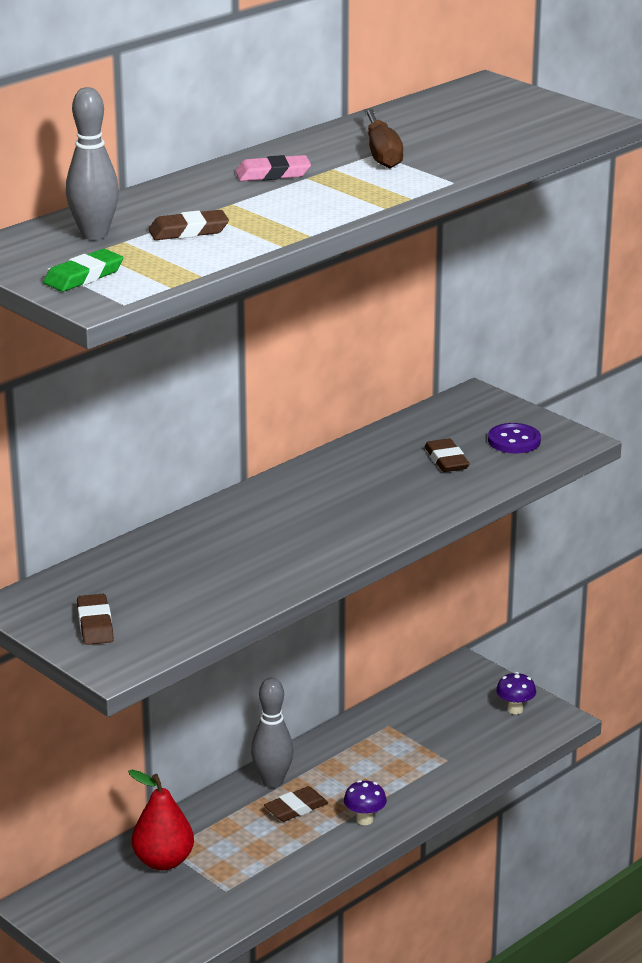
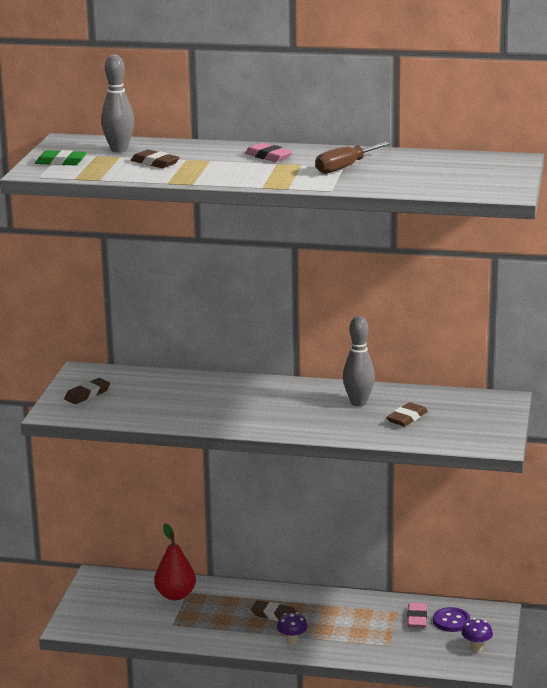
camera: 55 degrees right, 5 degrees down
(272, 781) = (290, 597): grey bowling pin -> grey bowling pin (358, 402)
(418, 719) = (417, 618): none -> pink eraser
(514, 441) = (465, 428): purple button -> purple button (451, 621)

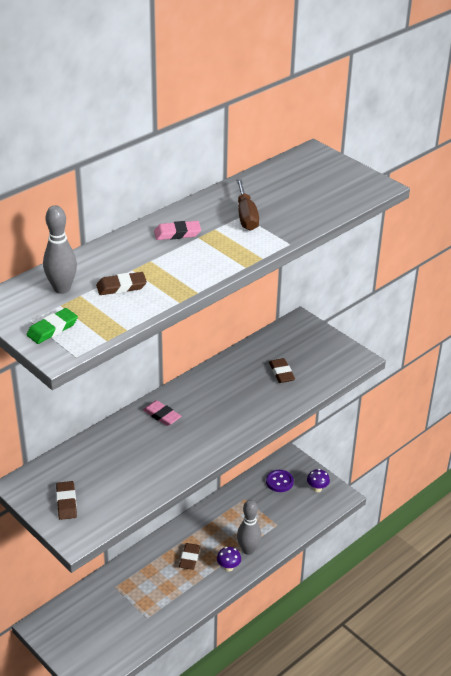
camera: 55 degrees left, 15 degrees up
(175, 595) = (112, 595): red pear -> none
(274, 615) = (189, 558): brown eraser -> brown eraser turned 45 degrees counterclockwise
(358, 402) = (236, 380): grey bowling pin -> grey bowling pin (248, 550)
(417, 618) = (261, 494): pink eraser -> pink eraser (162, 415)

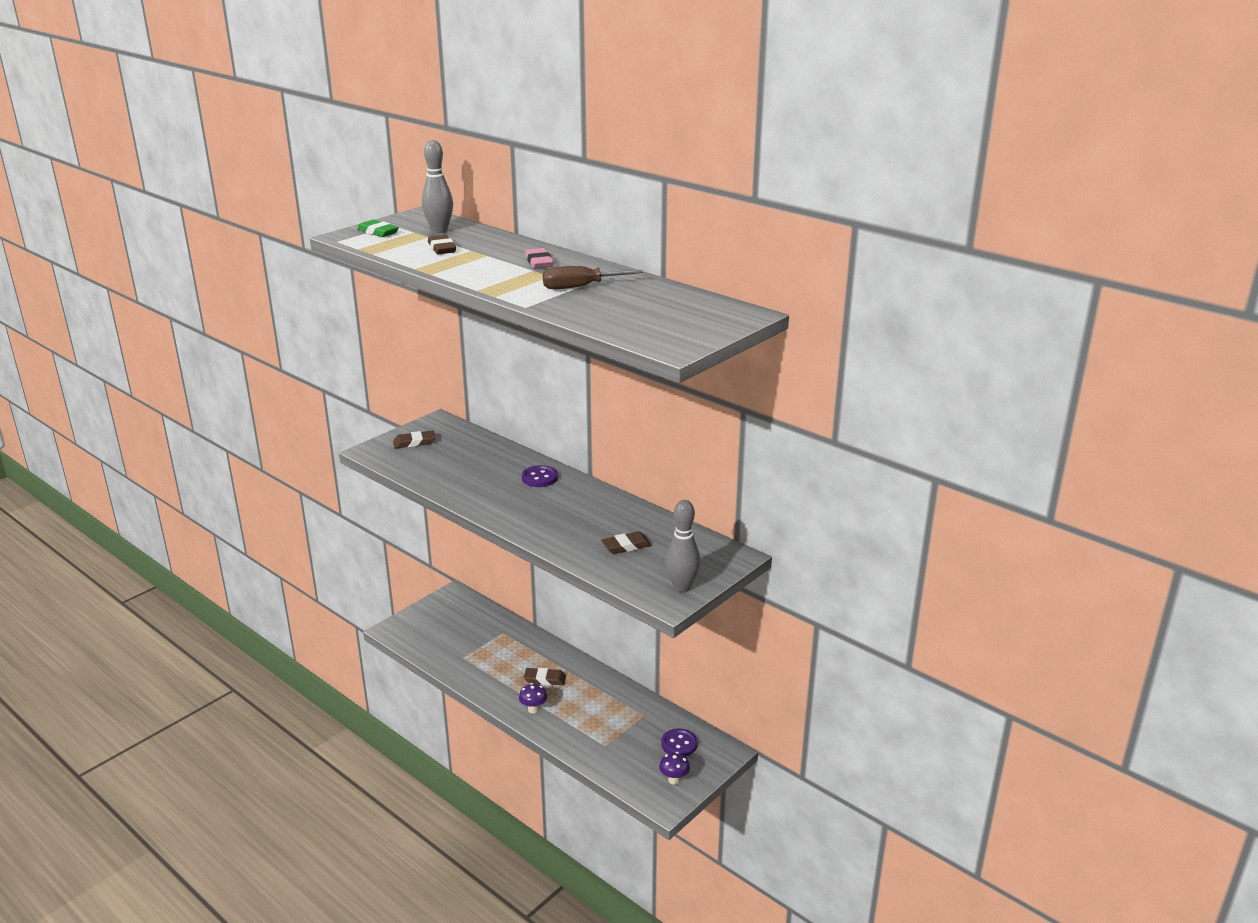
camera: 85 degrees right, 10 degrees down
(162, 415) = (539, 478): pink eraser -> purple button
(248, 550) = (561, 723): grey bowling pin -> grey bowling pin (682, 587)

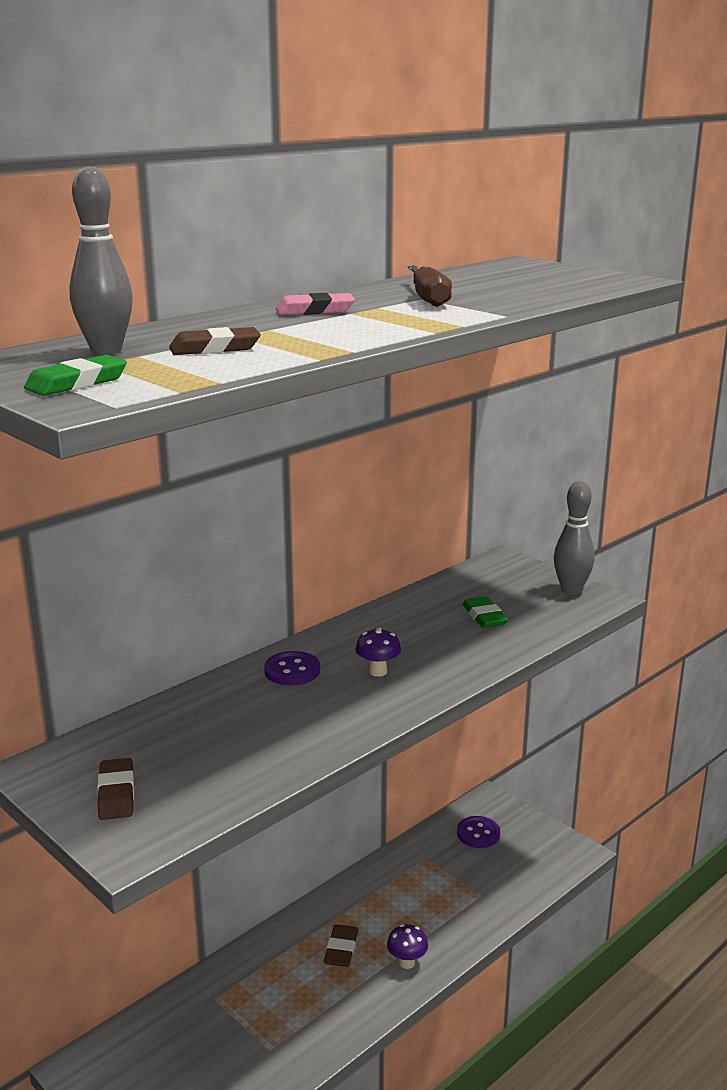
camera: 85 degrees left, 5 degrees down
(626, 546) = (484, 616): brown eraser -> green eraser
(674, 780) = (538, 842): purple mushroom -> purple mushroom (378, 672)

